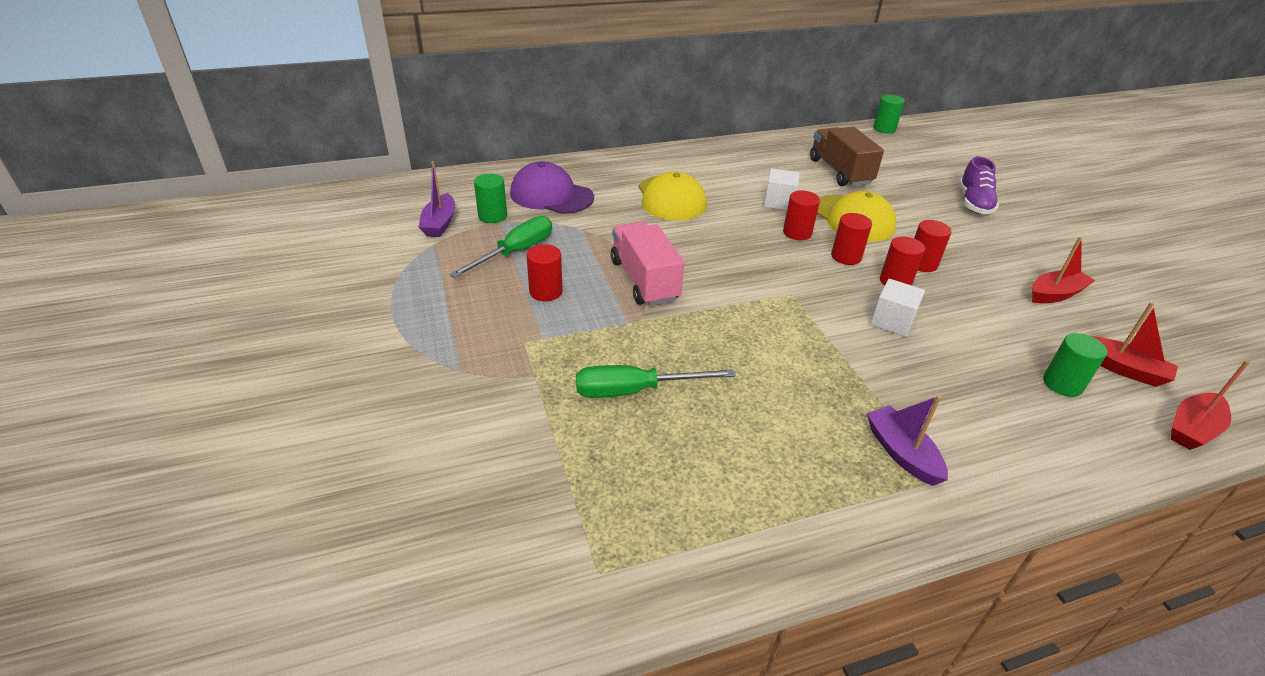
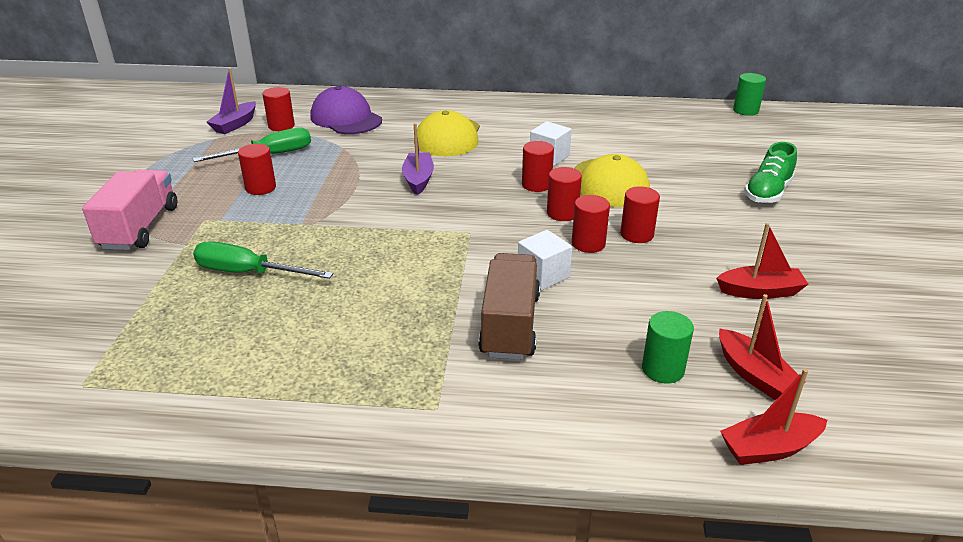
camera: 25 degrees right, 5 degrees down
(492, 216) = (281, 126): green cylinder -> red cylinder
(644, 280) = (350, 195): pink truck -> pink truck (140, 227)
(840, 172) = (646, 141): brown truck -> brown truck (510, 325)
(901, 453) = (421, 378): purple boat -> purple boat (418, 179)
(973, 203) = (767, 193): purple shoe -> green shoe

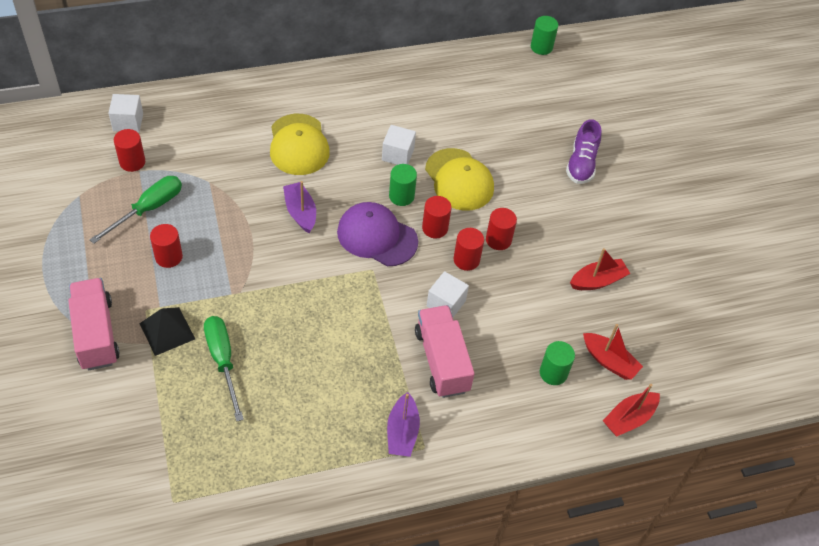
camera: 25 degrees left, 20 degrees up
(211, 238) = (167, 331): none -> black pyramid
(235, 125) = (85, 170): purple boat -> purple boat (402, 432)
(248, 273) = (223, 361): green screwdriver -> green screwdriver turned 75 degrees clockwise
(299, 104) = (128, 122): none -> white cube
(346, 118) = (188, 136): purple cap -> purple cap (377, 236)
(510, 325) = (442, 361): brown truck -> pink truck
(536, 185) = (401, 196): red cylinder -> green cylinder
(767, 193) = (581, 164): green shoe -> purple shoe

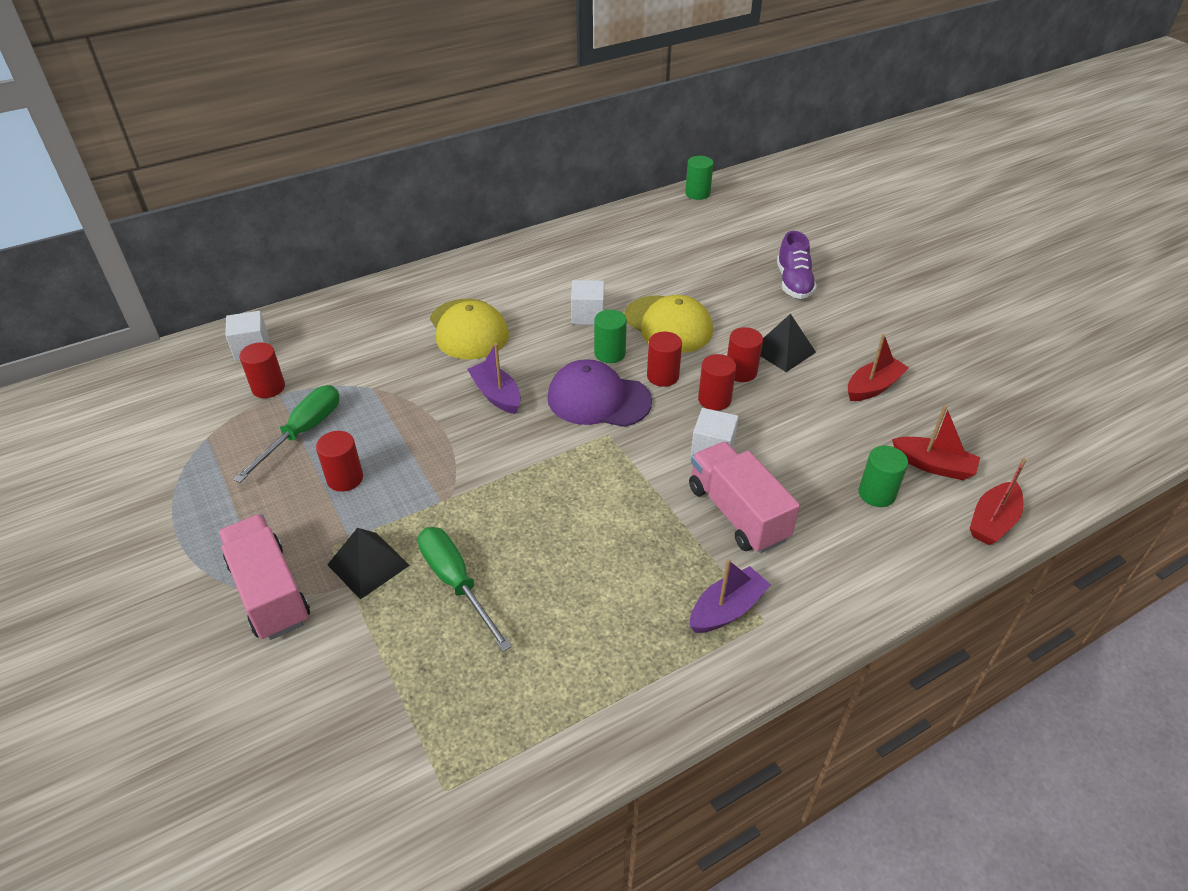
camera: 10 degrees left, 10 degrees down
(402, 432) = (727, 609): purple boat -> purple boat turned 120 degrees counterclockwise
(541, 228) = (783, 351): none -> black pyramid

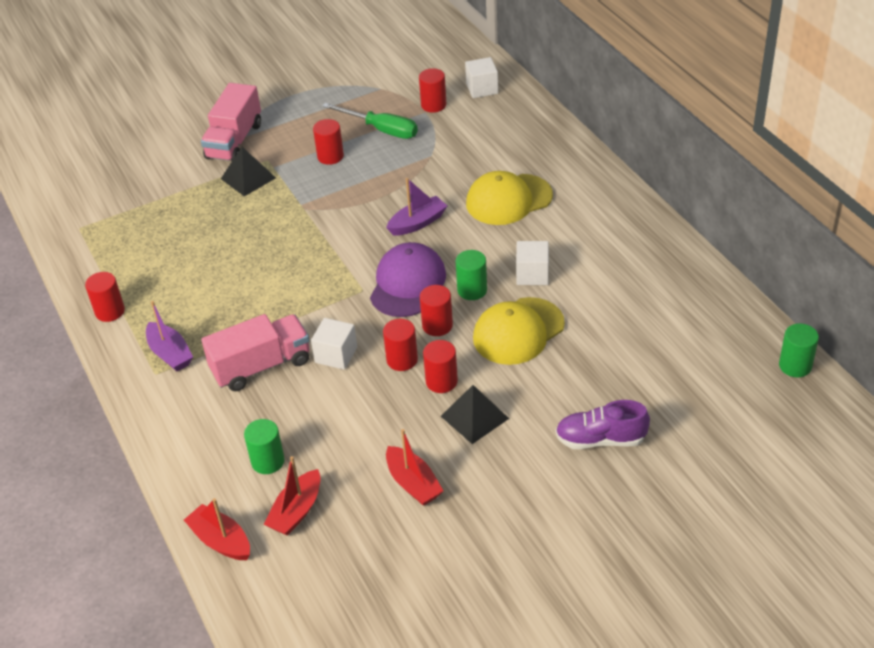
camera: 95 degrees right, 0 degrees up
(270, 592) = (234, 141): pink truck -> pink truck turned 135 degrees clockwise
(456, 583) = (224, 219): green screwdriver -> none
(649, 700) = (110, 311): none -> red cylinder

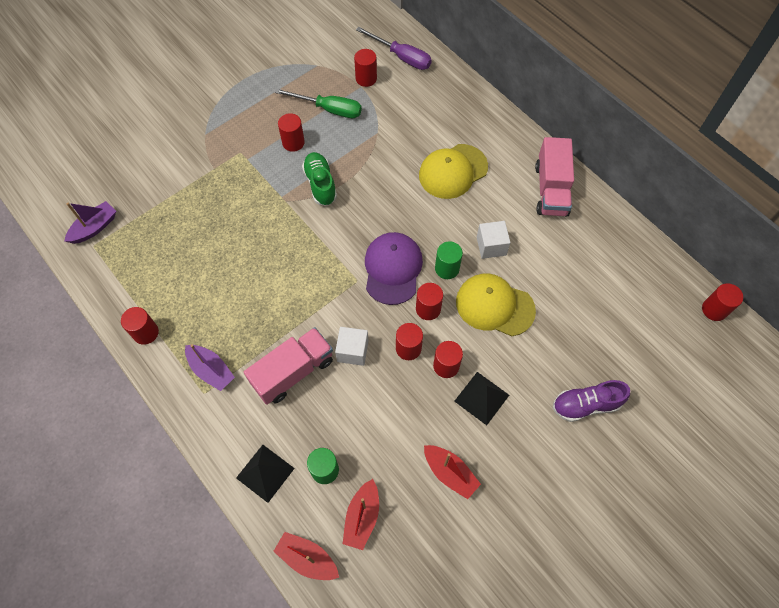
camera: 15 degrees left, 20 degrees up
(234, 141) = (206, 135): pink truck -> pink truck (551, 189)
(248, 178) = (228, 174): black pyramid -> black pyramid (265, 473)
(349, 197) = (320, 184): none -> green shoe
(417, 223) = (385, 204): purple boat -> purple boat (94, 228)
(482, 88) = (401, 57): white cube -> purple screwdriver
(518, 331) = (494, 306): yellow cap -> yellow cap turned 75 degrees clockwise
(795, 366) = (714, 310): green cylinder -> red cylinder

